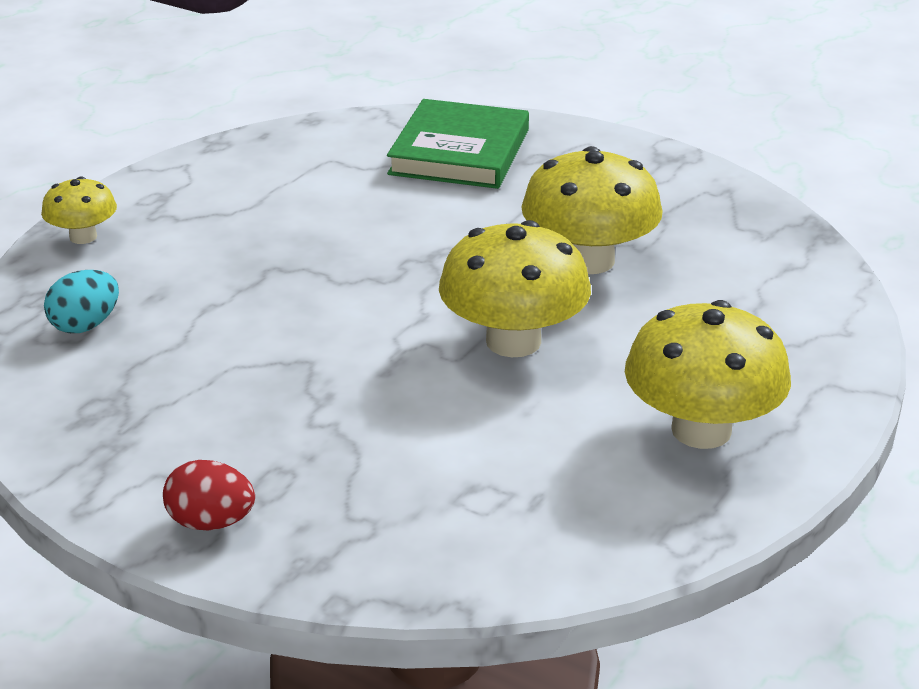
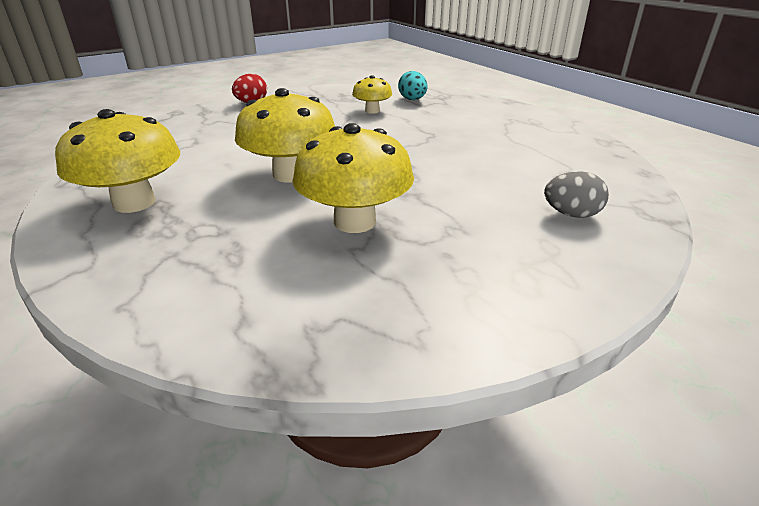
camera: 115 degrees right, 0 degrees up
(83, 237) = (497, 106): yellow mushroom -> yellow mushroom (372, 111)
(459, 152) = (571, 214): green book -> grey egg

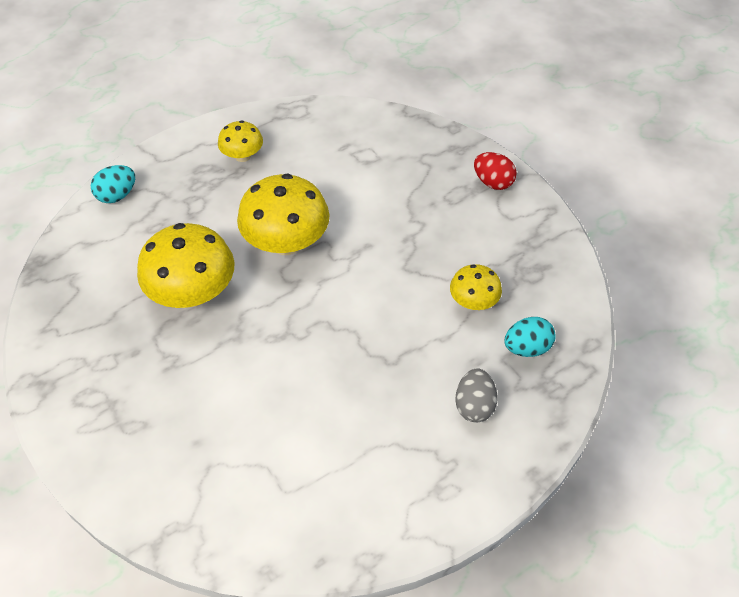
camera: 90 degrees right, 20 degrees up
(134, 203) = (242, 156): yellow mushroom -> yellow mushroom, size x0.54
(144, 300) = (117, 195): none -> turquoise egg
(571, 214) = (181, 459): grey egg -> grey egg (474, 405)

